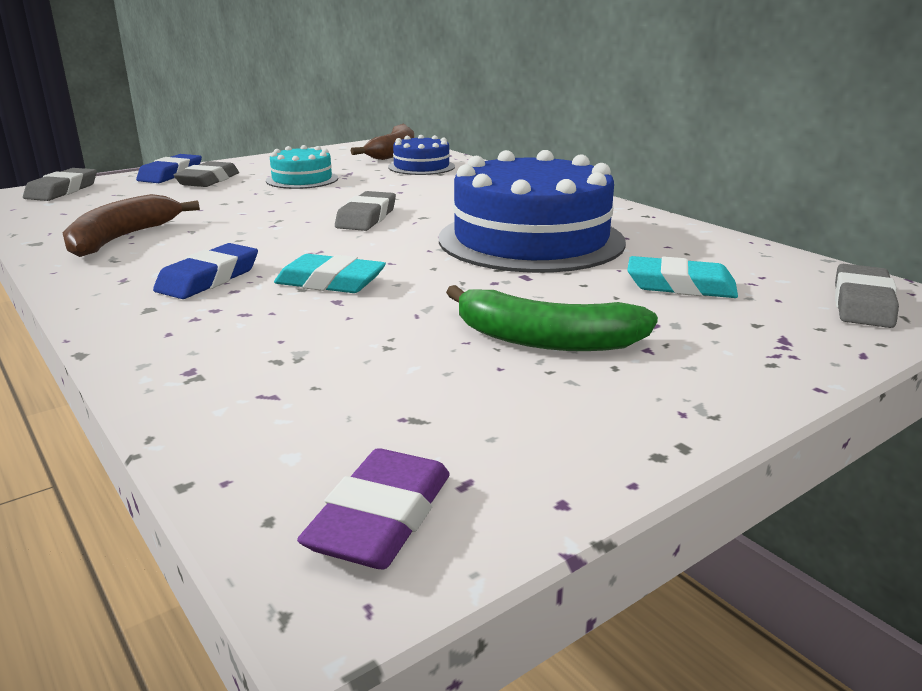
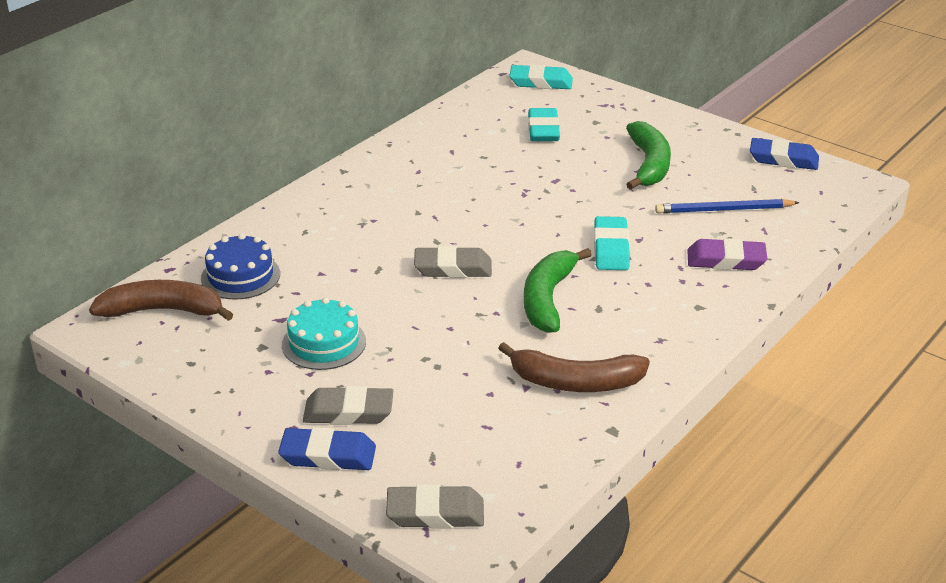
camera: 105 degrees left, 10 degrees up
(209, 279) = (636, 301): blue eraser -> blue eraser (783, 159)
(267, 244) = (548, 299): none -> green banana
(360, 372) = (723, 210): none -> blue pencil
(380, 518) = (824, 182): purple eraser -> purple eraser (726, 260)
(531, 240) = (477, 185): blue cake -> none
(862, 304) = (541, 82): grey eraser -> turquoise eraser

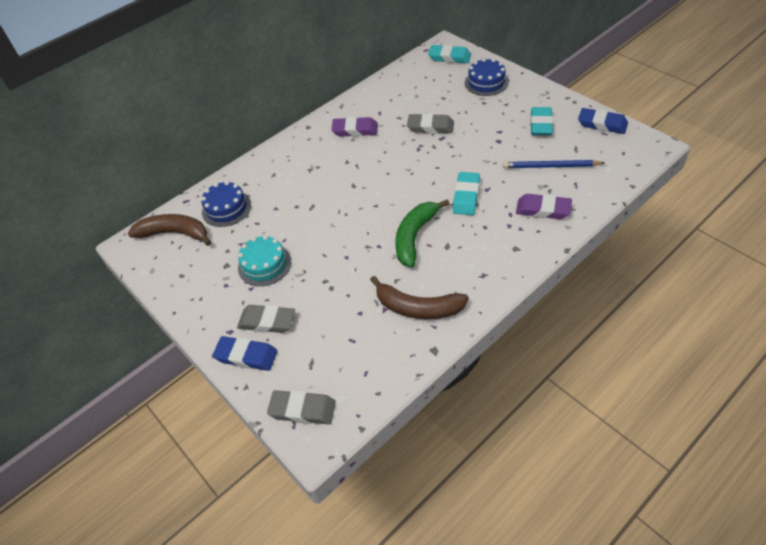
camera: 15 degrees right, 15 degrees up
(420, 173) = (355, 130): none -> purple eraser
(453, 268) = (359, 208): grey eraser -> grey eraser (430, 127)
(543, 130) = (442, 96): turquoise eraser -> turquoise eraser (541, 124)
(604, 112) = (486, 82): none -> blue cake
(648, 165) = (507, 127): green banana -> none

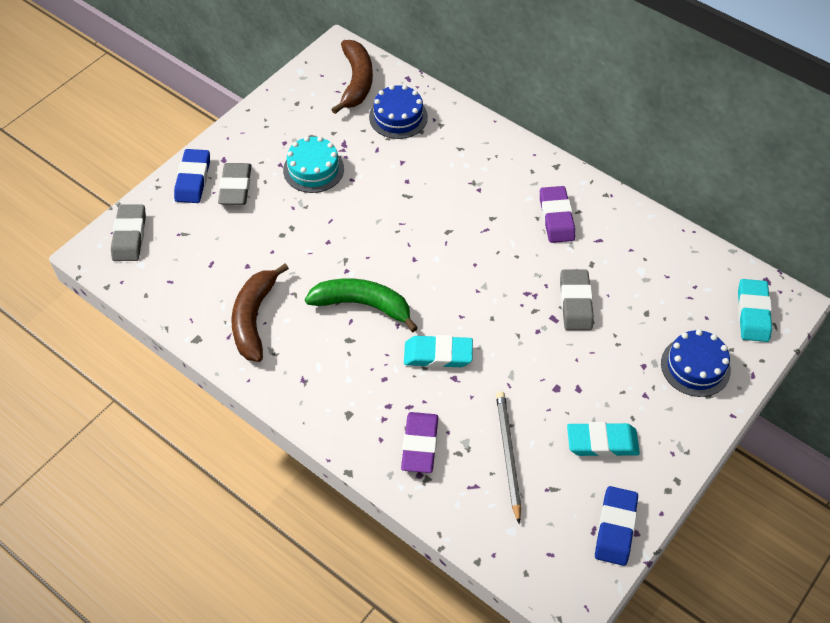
camera: 75 degrees right, 5 degrees up
(550, 166) = (508, 454): blue pencil -> grey pencil

